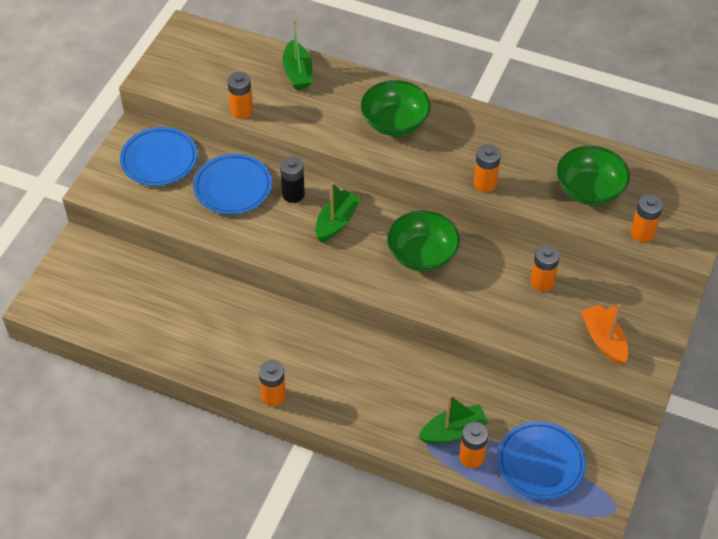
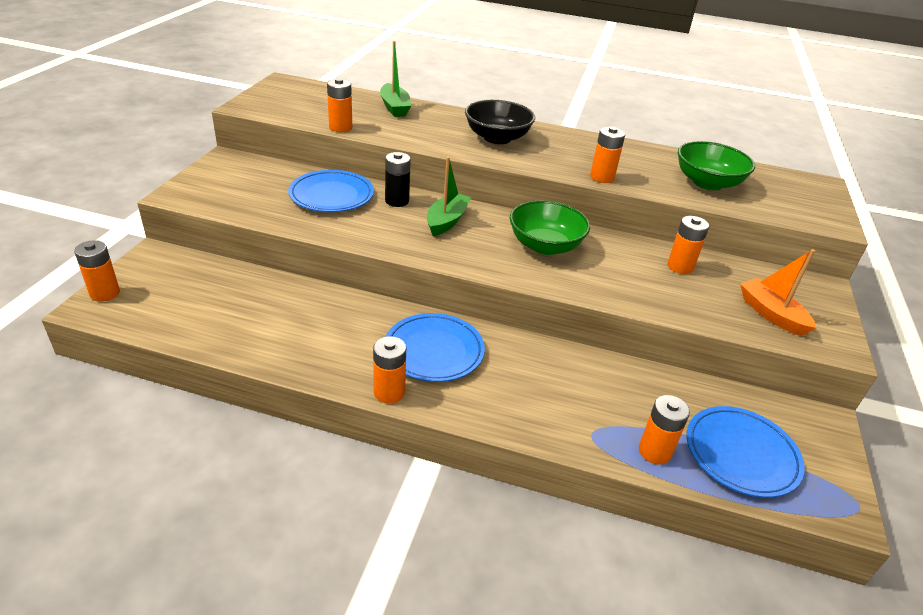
camera: 10 degrees left, 15 degrees down
(159, 160) = (252, 176): blue plate -> blue plate (434, 351)
(395, 122) = (497, 138): green bowl -> black bowl
(453, 431) = (621, 423): green boat -> none
(642, 233) = (778, 212): orange battery -> orange battery (105, 293)

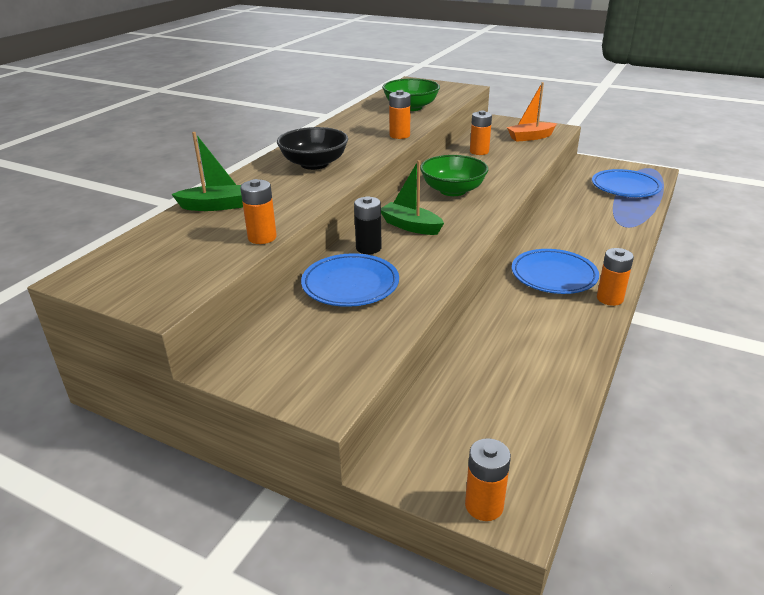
camera: 75 degrees left, 5 degrees down
(654, 451) = (633, 210): orange battery -> none

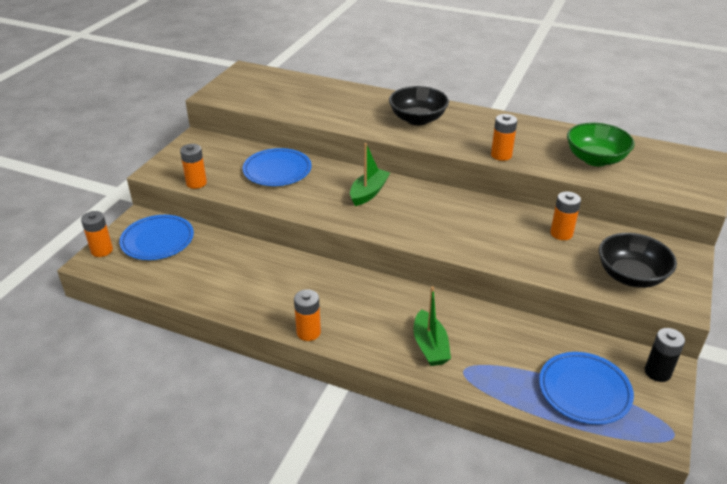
camera: 85 degrees right, 5 degrees up
(216, 206) = (335, 92): green boat -> green boat (430, 346)
(262, 237) = (287, 113): orange battery -> orange battery (196, 183)
(368, 248) = (330, 175): black battery -> black battery (657, 372)
(452, 190) = (447, 214): green bowl -> none
(530, 137) = (630, 276): orange boat -> black bowl
(553, 275) = (348, 301): blue plate -> blue plate (157, 240)

